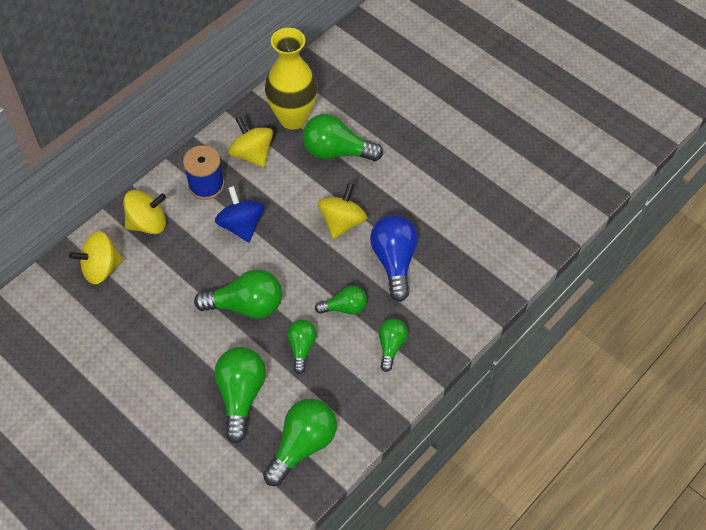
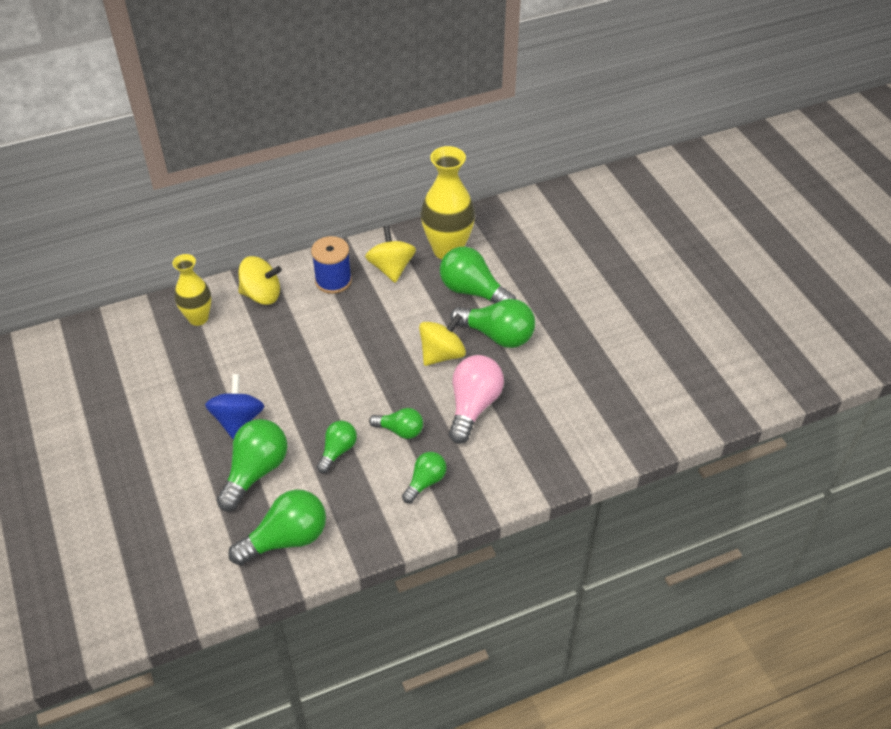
camera: 25 degrees right, 10 degrees down
(101, 268) = (198, 318): yellow spinning top -> yellow vase
(241, 225) = (345, 325): blue spinning top -> blue spinning top (238, 420)
(246, 305) = (308, 395): green light bulb -> green light bulb (497, 335)
(394, 261) = (473, 406): blue light bulb -> pink light bulb

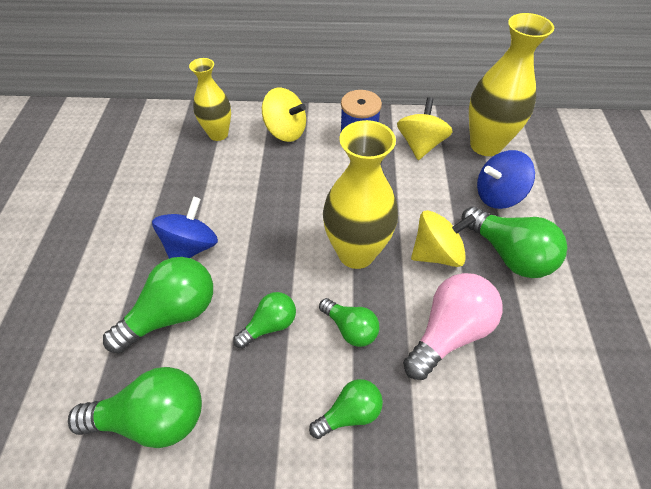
camera: 25 degrees right, 5 degrees up
(378, 376) = (356, 253): none -> yellow vase
(473, 291) = (497, 195): green light bulb -> blue spinning top

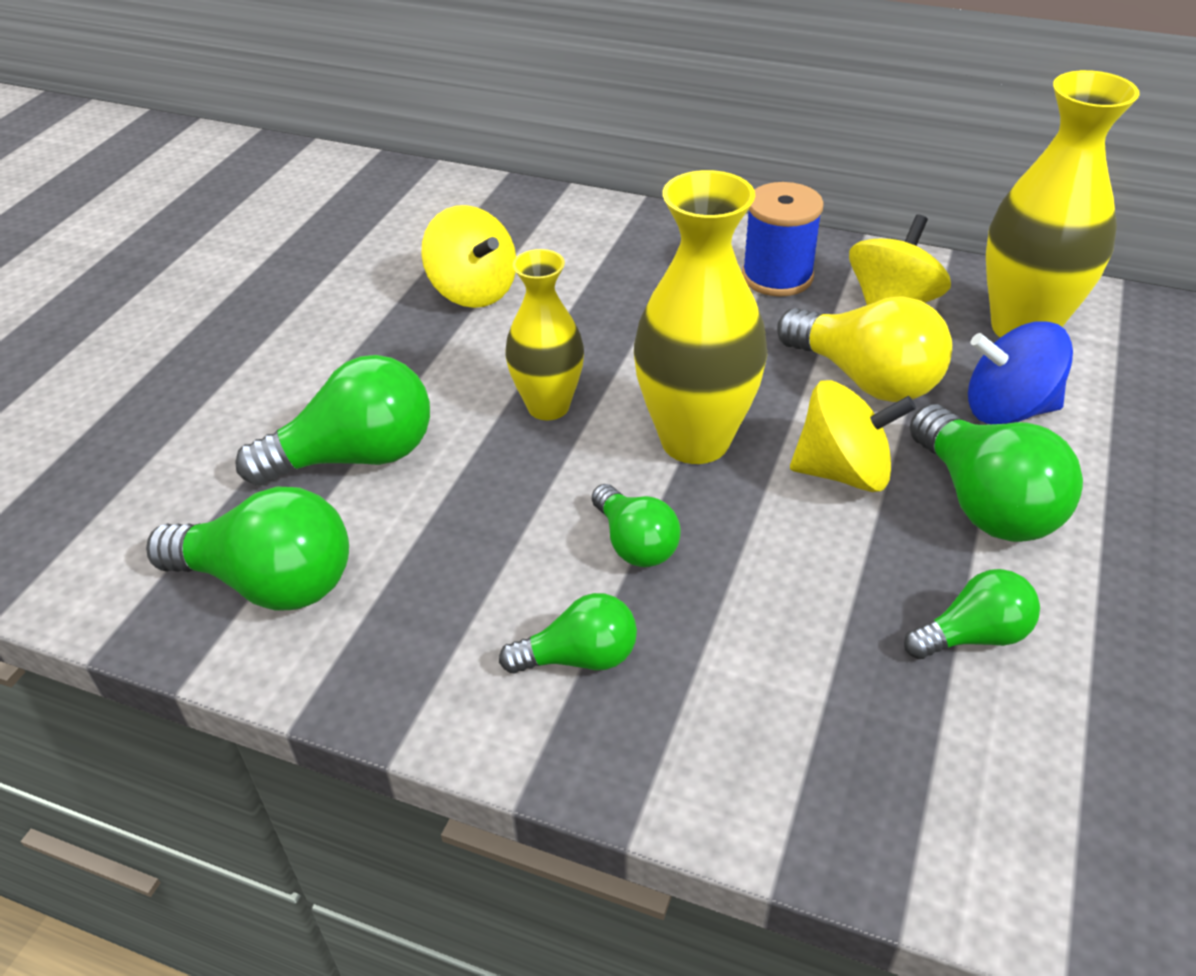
camera: 20 degrees right, 10 degrees down
(191, 247) = (422, 375): blue spinning top -> none
(218, 134) = (534, 228): yellow vase -> yellow vase (548, 406)
(269, 325) = (501, 507): green light bulb -> green light bulb (973, 636)
(285, 131) = (651, 243): yellow spinning top -> yellow spinning top (473, 291)
(425, 193) = (865, 379): none -> yellow light bulb
(449, 332) = (809, 591): pink light bulb -> none

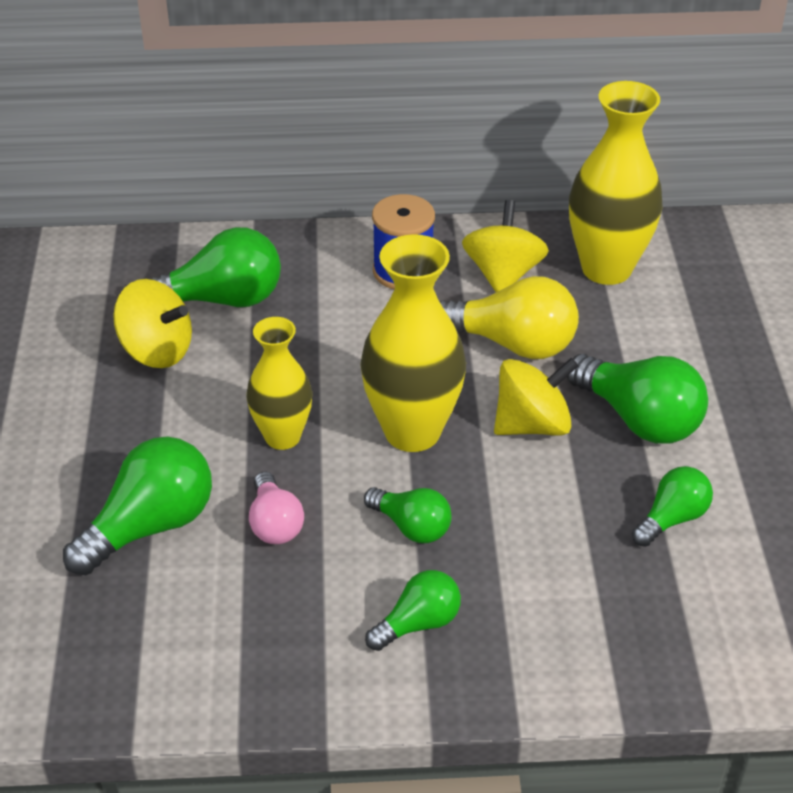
camera: 25 degrees left, 0 degrees up
(269, 582) = (148, 648): green light bulb -> green light bulb (222, 299)
(484, 493) = (275, 523): none -> pink light bulb
(1008, 409) = (624, 340): blue spinning top -> none

